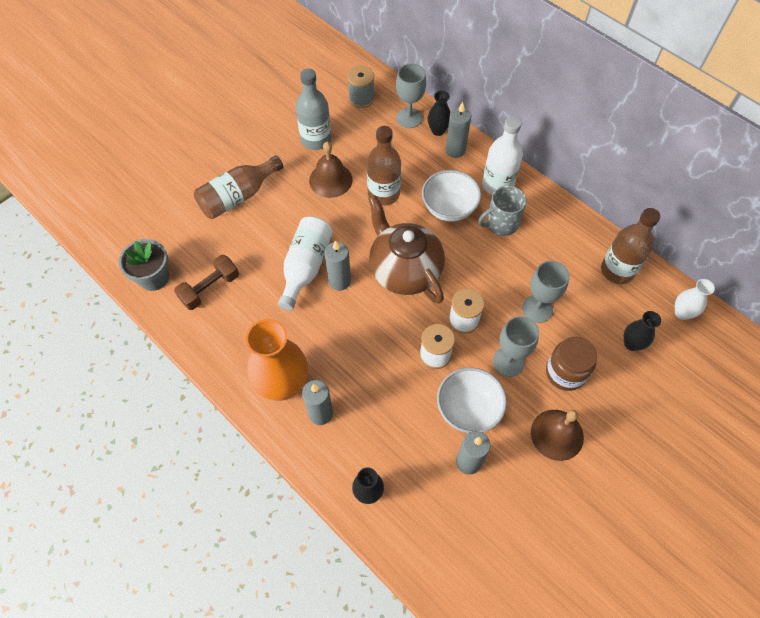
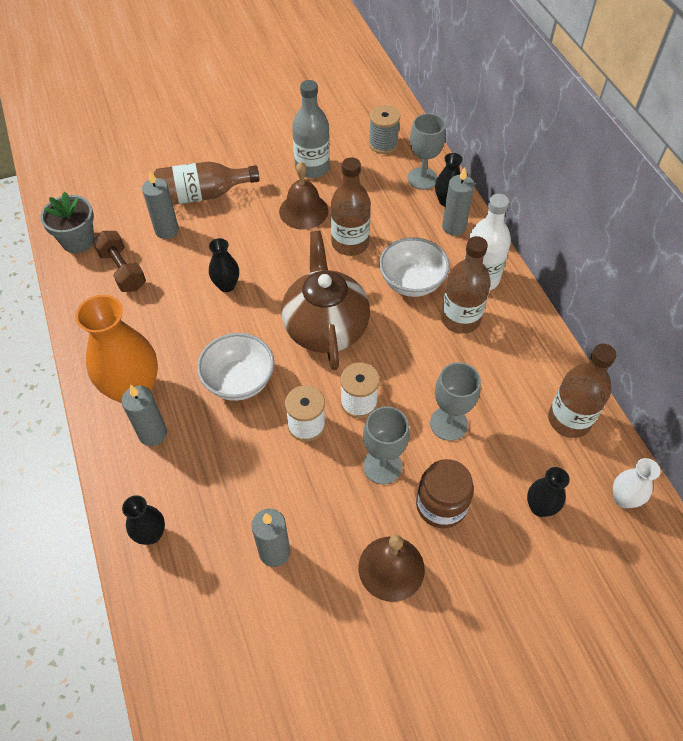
camera: 25 degrees right, 5 degrees down
(210, 288) = (122, 270): brown dumbbell -> brown dumbbell turned 75 degrees clockwise
(305, 267) = (226, 285): white bottle -> black vase
(339, 281) = (252, 312): grey candle -> grey candle (167, 230)
(468, 409) = (308, 496): white bowl -> white bowl (239, 381)
(501, 223) = (460, 319): grey mug -> brown bottle

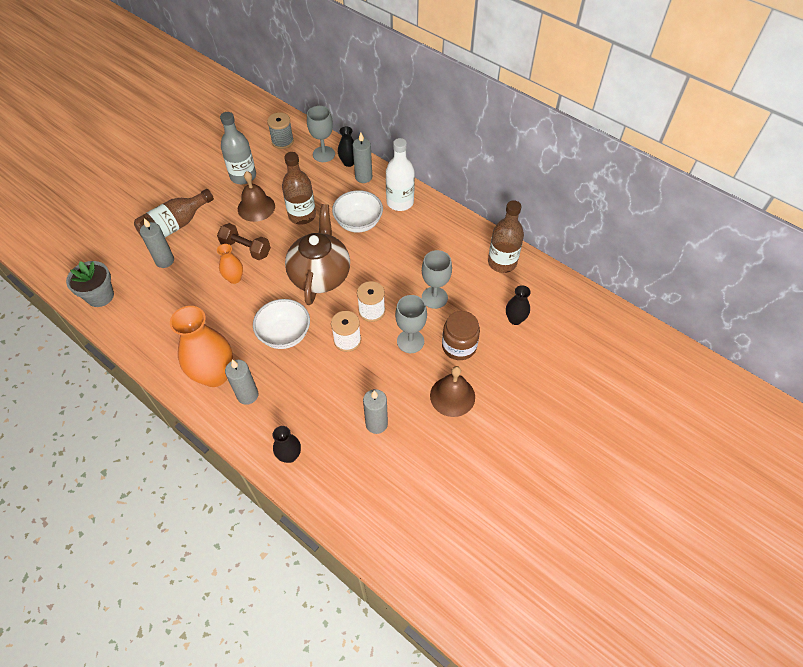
camera: 30 degrees left, 0 degrees up
(122, 270) = (150, 301): brown dumbbell -> brown dumbbell (246, 249)
(226, 285) = (234, 278): black vase -> orange vase
(325, 327) = (320, 275): brown teapot -> brown teapot turned 45 degrees clockwise
(460, 319) = (403, 232): brown bottle -> none
(623, 499) = (557, 292): white vase -> none

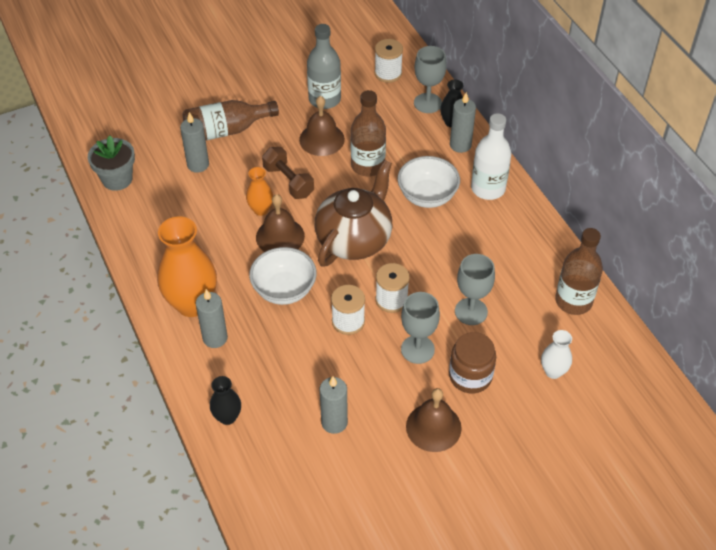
camera: 25 degrees right, 5 degrees down
(260, 294) = (280, 236): none -> brown bell
(282, 141) = (388, 73): grey spool -> white spool
(515, 319) = (553, 371): black vase -> white vase

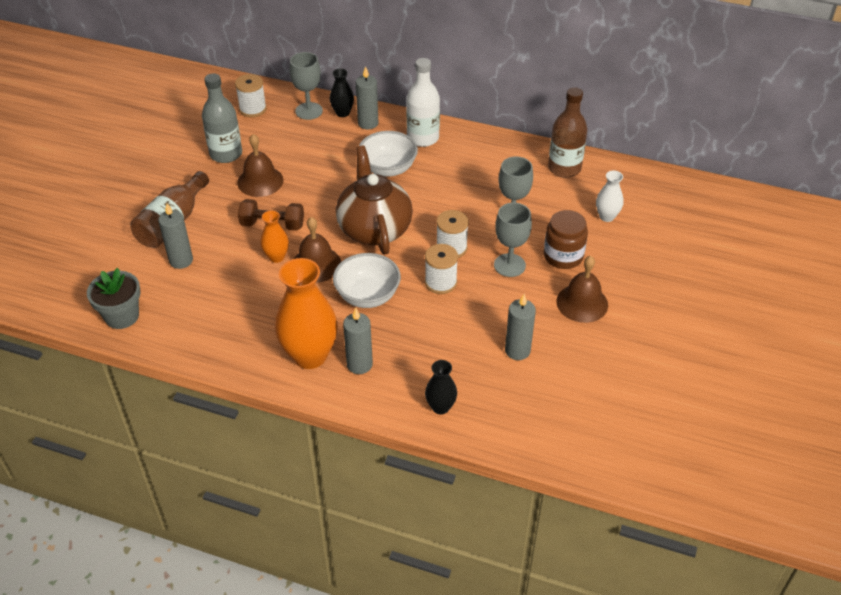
camera: 45 degrees left, 5 degrees down
(368, 165) = (319, 176): brown bottle -> none

